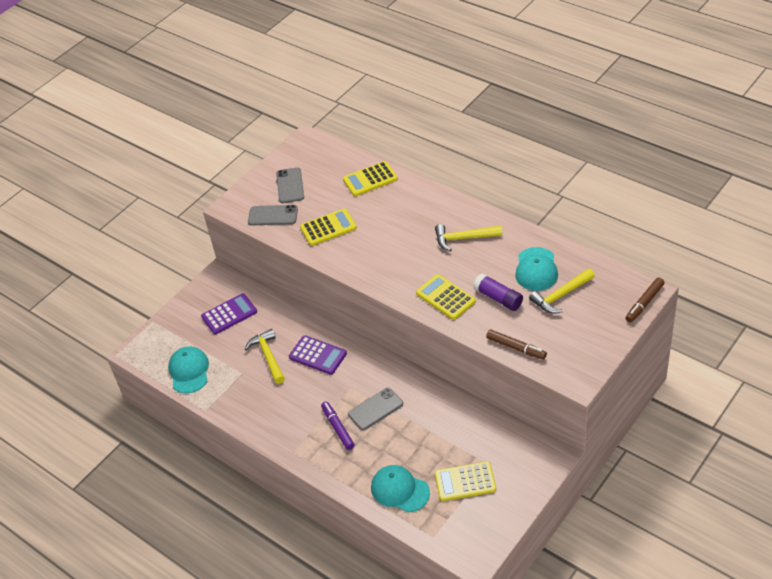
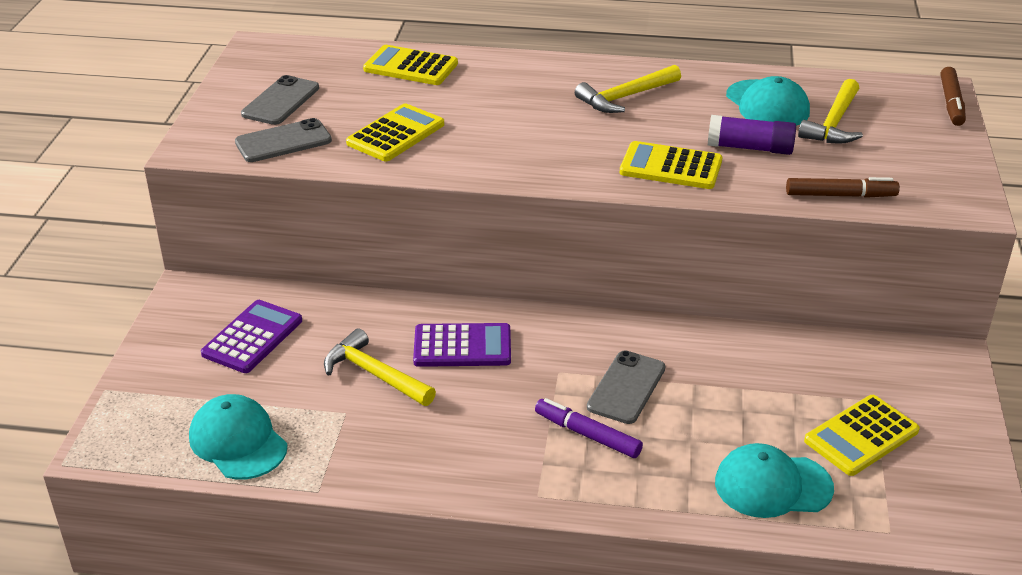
camera: 35 degrees left, 10 degrees down
(290, 185) = (281, 101): grey phone -> grey phone turned 60 degrees clockwise
(370, 179) = (410, 67): yellow calculator -> yellow calculator turned 75 degrees clockwise

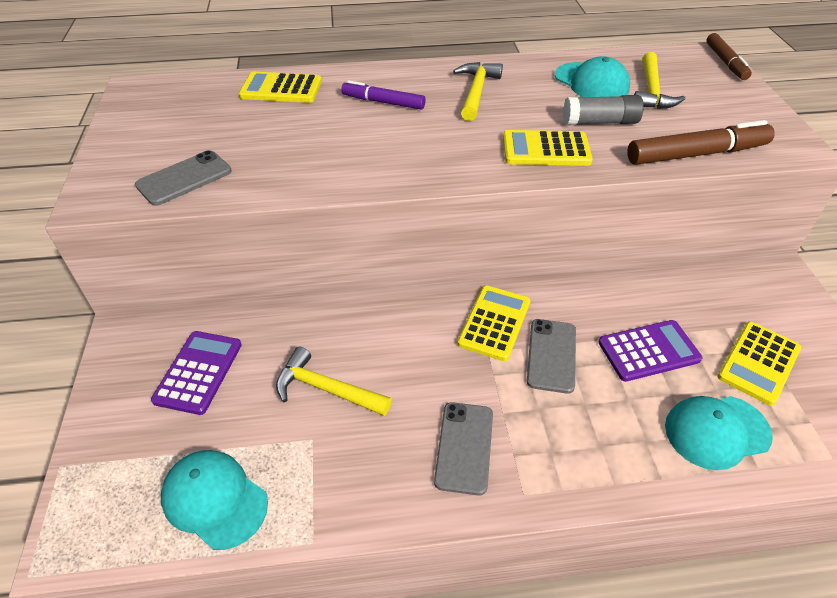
camera: 15 degrees left, 10 degrees up
(281, 101) = (170, 137): grey phone -> grey phone (464, 447)
(395, 134) = (290, 154): yellow calculator -> yellow calculator (494, 323)
(462, 346) = (395, 342): purple calculator -> purple calculator (648, 351)
(587, 435) = (540, 413): purple marker -> purple marker (383, 102)
(625, 97) = (476, 91): yellow hammer -> yellow hammer turned 150 degrees clockwise
(750, 148) = (600, 122): purple glue stick -> grey glue stick
(840, 195) = (696, 154): brown marker -> brown marker, size x1.56

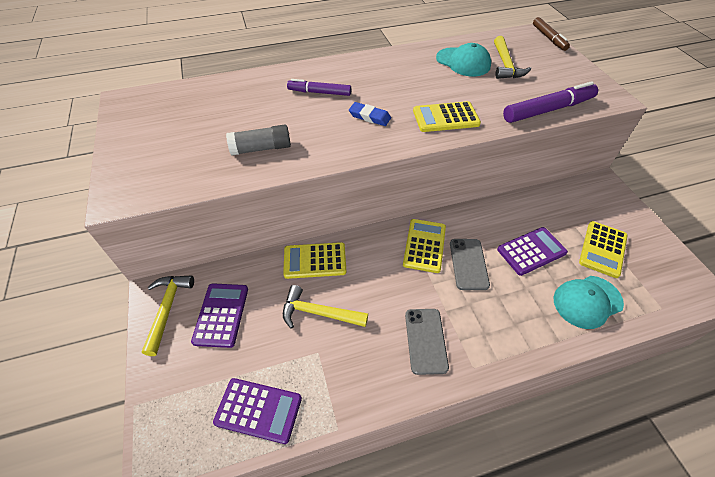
camera: 10 degrees left, 5 degrees up
(184, 178) = (185, 171): grey phone -> none
(214, 499) = (258, 410): turquoise cap -> purple calculator
(281, 89) = (239, 89): yellow calculator -> yellow calculator (315, 261)
(441, 138) = (369, 117): none -> blue eraser
(476, 91) = (384, 77): yellow hammer -> yellow hammer (167, 309)
(600, 122) = (477, 92): grey glue stick -> grey glue stick (261, 148)
(696, 154) = (548, 110): brown marker -> purple marker

